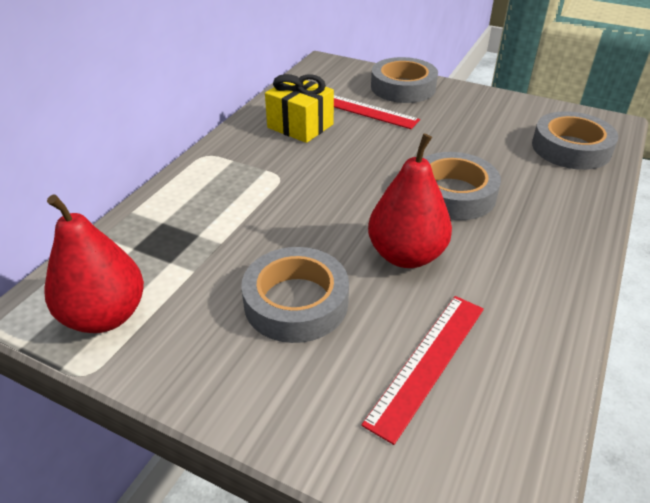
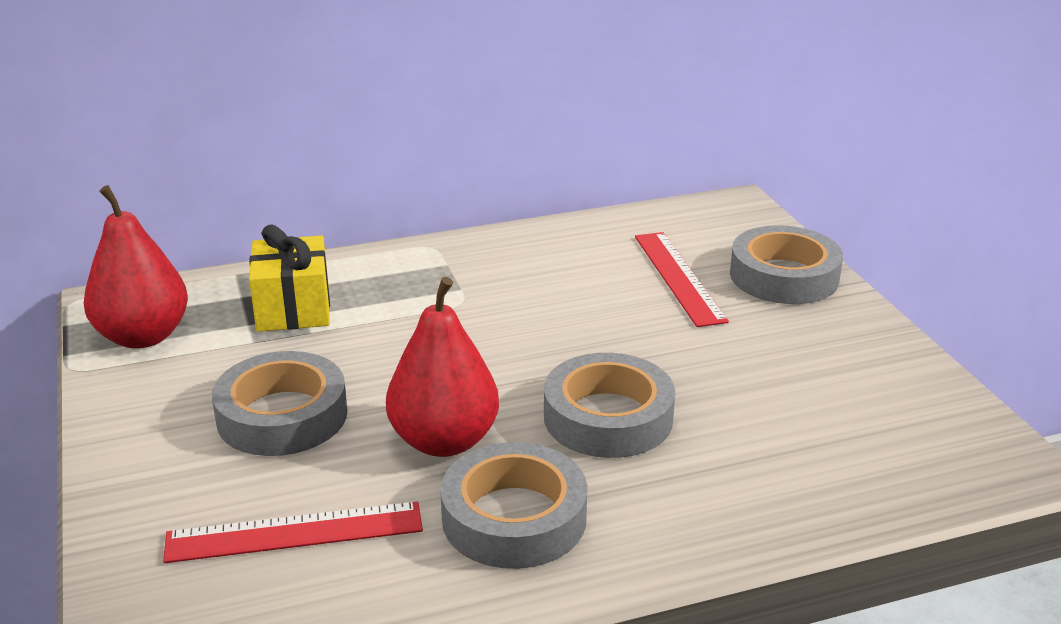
camera: 45 degrees right, 10 degrees down
(300, 126) = (574, 263): yellow gift -> yellow gift (293, 308)
(571, 148) = (874, 457): grey tape -> grey tape (514, 518)

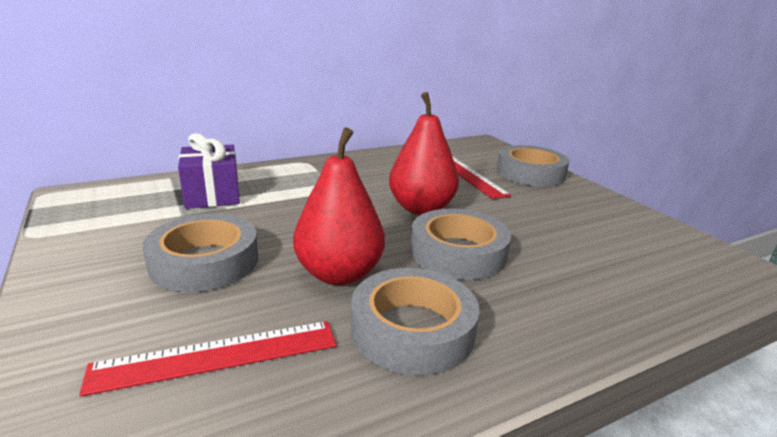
camera: 10 degrees left, 5 degrees down
(143, 336) = (94, 214): red pear -> red pear (421, 208)
(293, 308) = (212, 195): yellow gift -> purple gift

